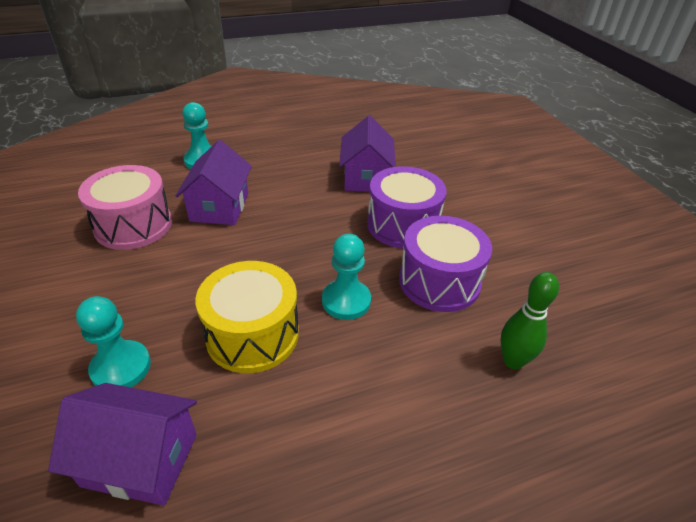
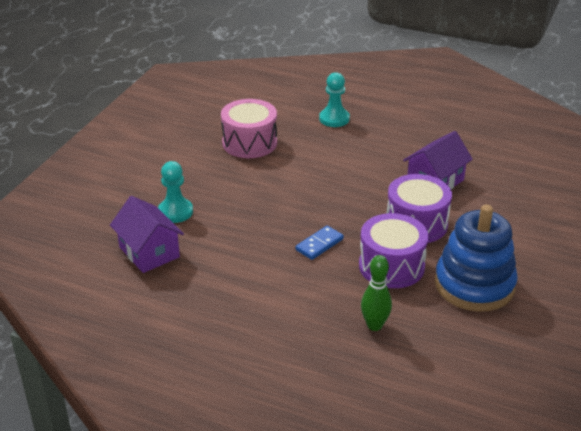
camera: 45 degrees right, 5 degrees down
(219, 207) = (310, 155): purple house -> none
(252, 334) = (249, 232): yellow drum -> none
(346, 301) = (319, 244): turquoise pawn -> blue domino
(522, 256) = (474, 285): none -> blue stacking toy

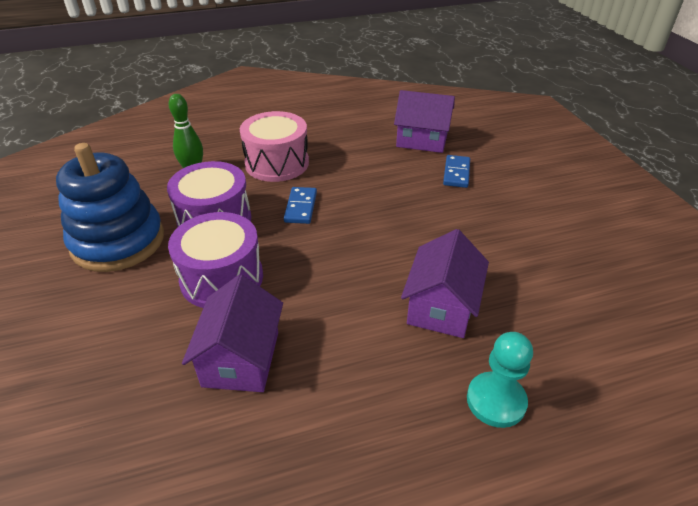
camera: 140 degrees right, 5 degrees up
(175, 212) = (456, 173): turquoise pawn -> blue domino
(249, 143) = (523, 281): pink drum -> pink drum (277, 163)
(308, 154) = (441, 307): none -> purple house

